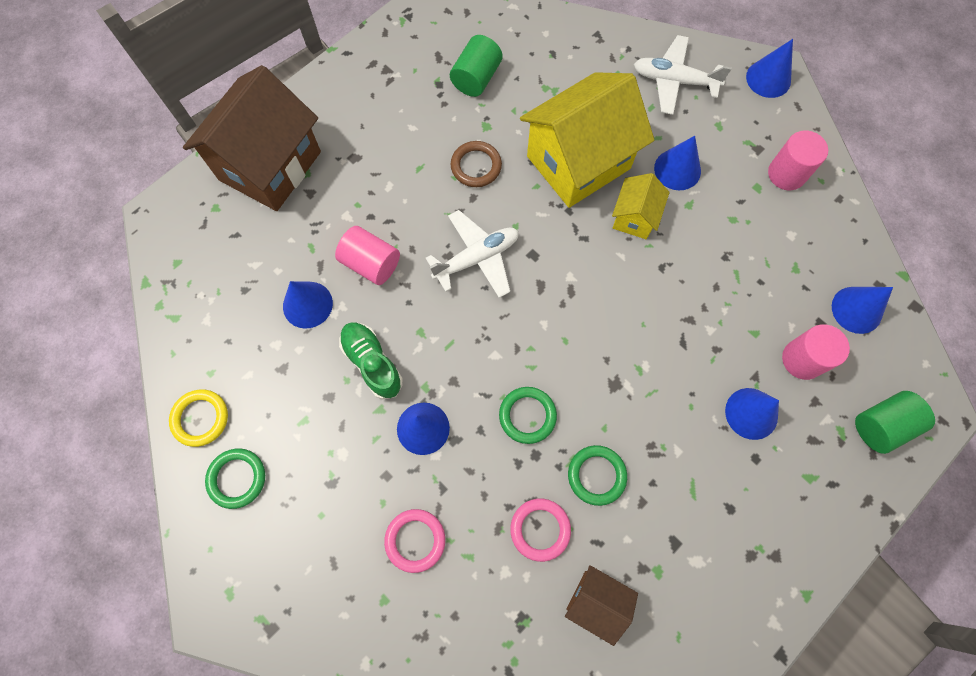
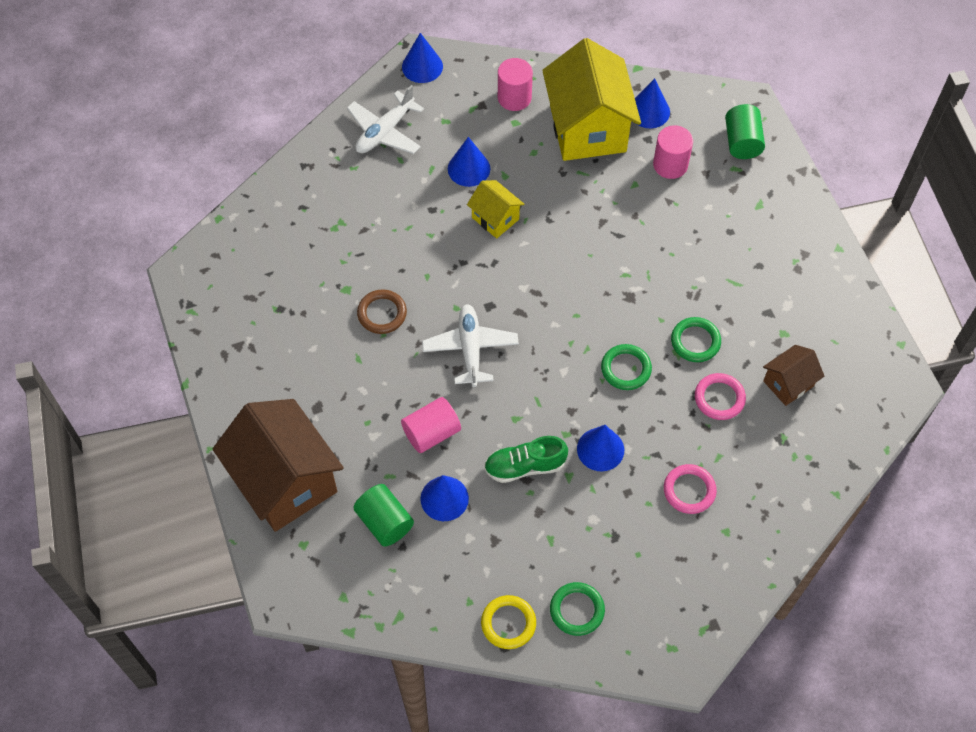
camera: 65 degrees left, 10 degrees down
(476, 78) = (292, 277): green cylinder -> green cylinder (384, 522)
(578, 162) = (422, 235): yellow house -> yellow house (587, 128)
(751, 413) = (695, 217): blue cone -> none

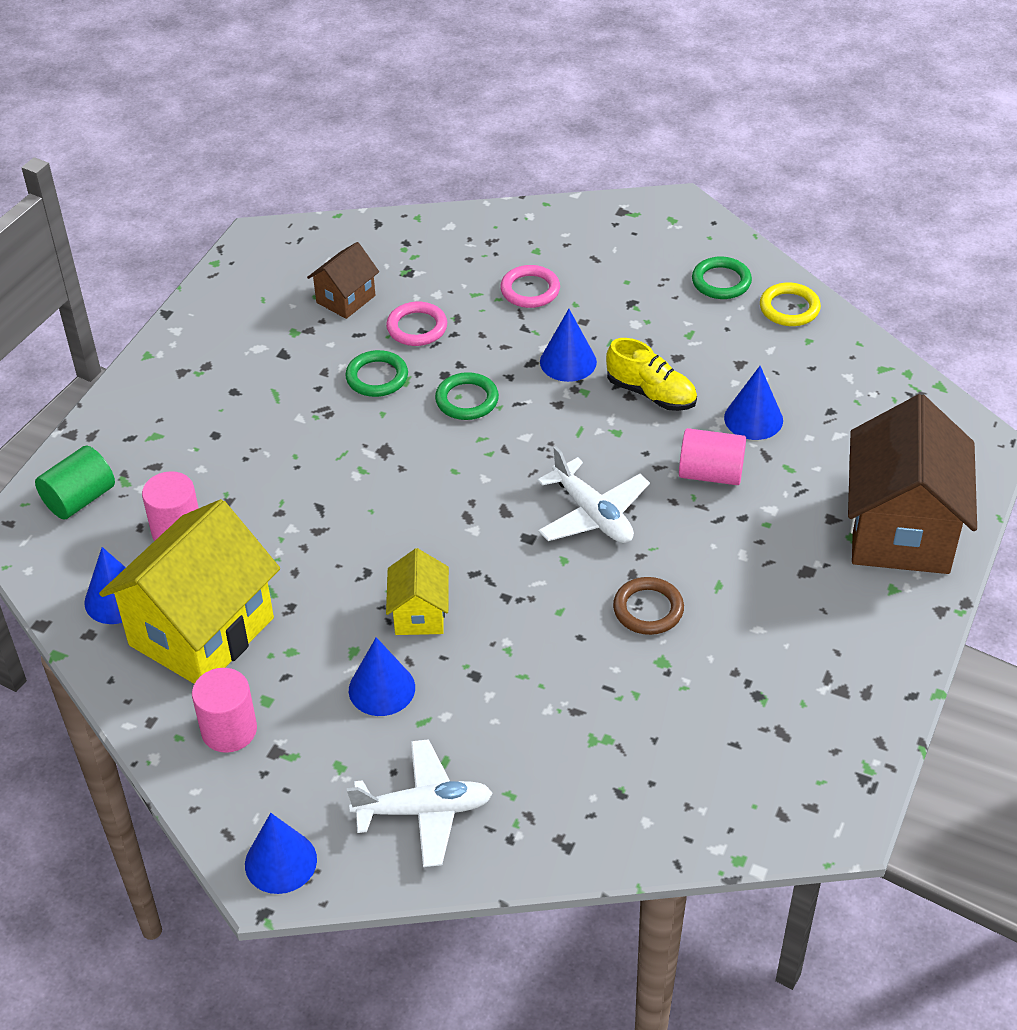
camera: 135 degrees left, 15 degrees down
(384, 522) = (829, 438): green cylinder -> none
(470, 349) = (592, 514): white plane -> white plane turned 75 degrees counterclockwise
(525, 466) = (651, 393): green shoe -> yellow shoe
(788, 383) = (346, 299): brown house -> brown house turned 60 degrees counterclockwise

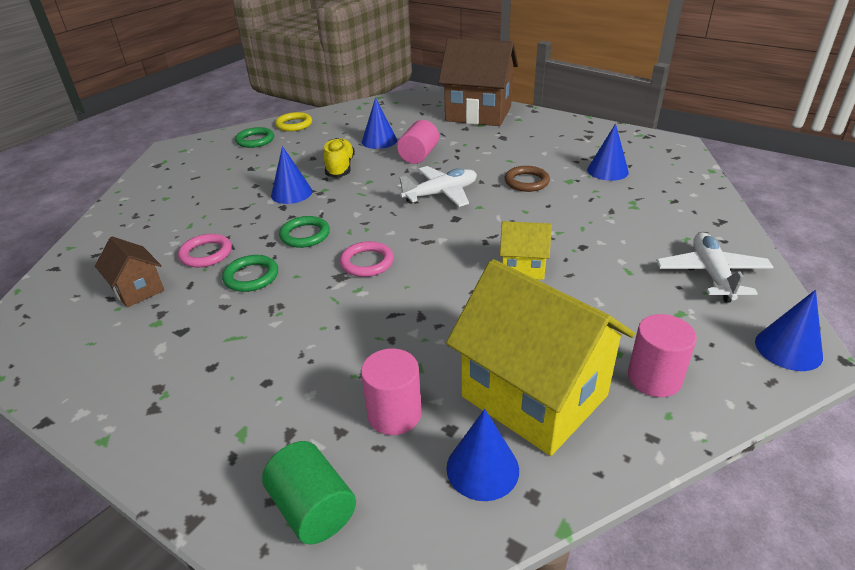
camera: 80 degrees left, 10 degrees down
(381, 688) = (598, 288): blue cone -> blue cone (607, 171)
(530, 290) = (206, 202): pink ring -> pink ring (367, 262)
(651, 393) = (340, 168): yellow shoe -> yellow shoe turned 45 degrees counterclockwise

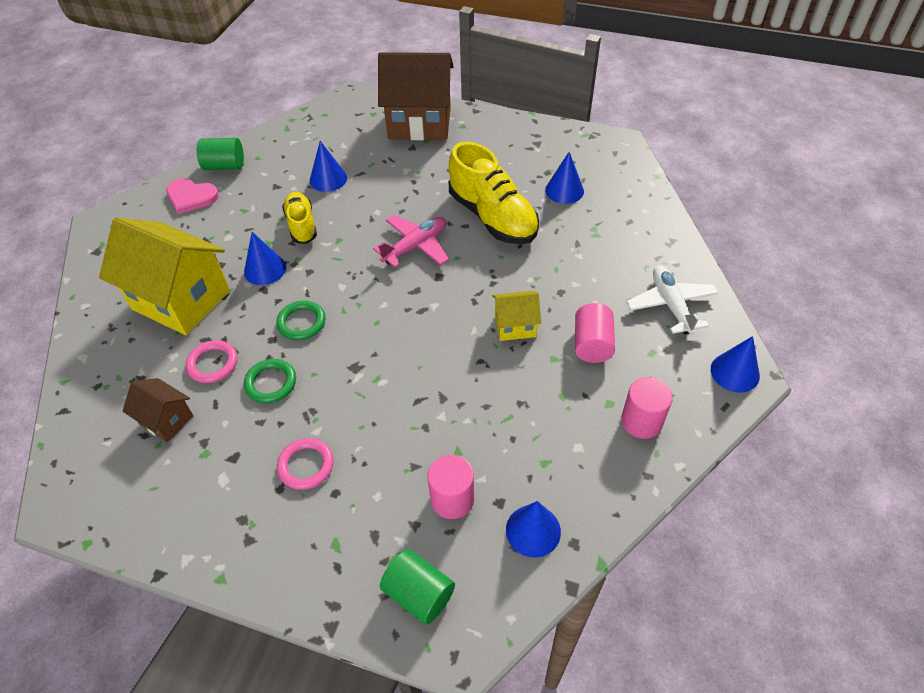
camera: 15 degrees left, 15 degrees up
(255, 140) = (191, 197): green ring -> pink heart
(294, 124) = (224, 166): yellow ring -> green cylinder
(367, 262) = (374, 346): pink ring -> pink ring (306, 465)
(419, 155) = (377, 195): pink cylinder -> pink cylinder (592, 344)
(441, 194) = (415, 246): white plane -> pink plane
(526, 182) = (492, 217): brown ring -> yellow shoe
(534, 396) = (555, 458): yellow house -> yellow house (181, 300)

